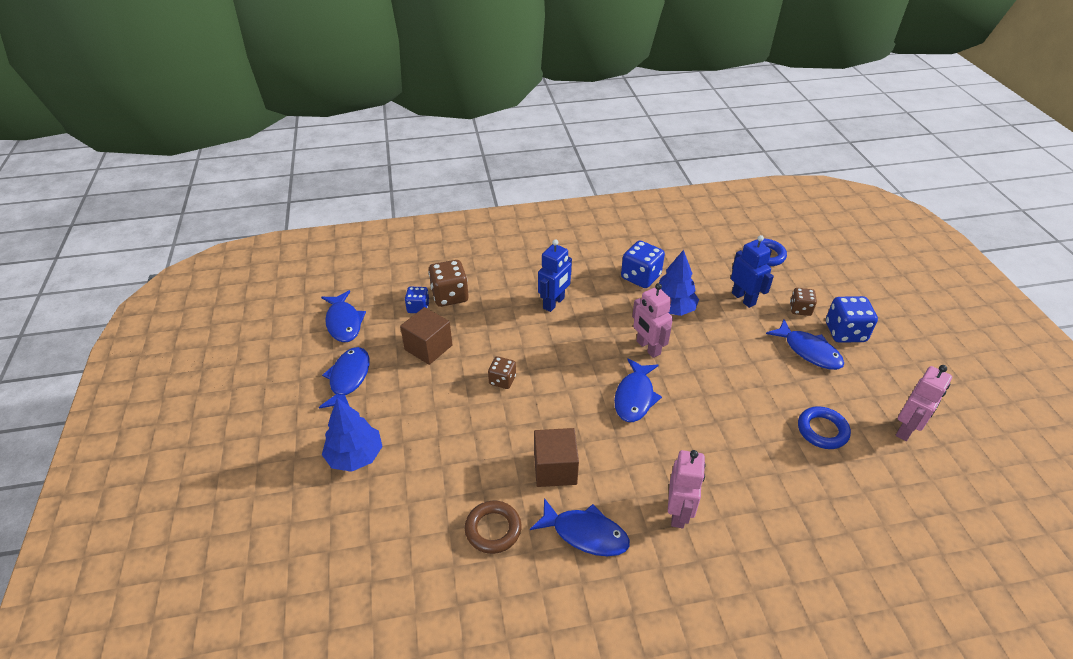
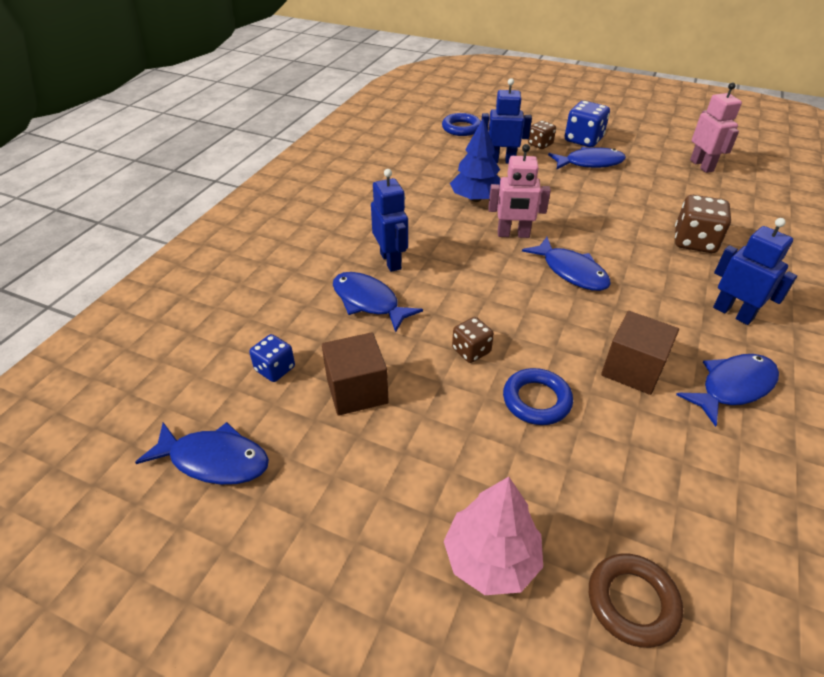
camera: 55 degrees left, 0 degrees up
(348, 378) = (334, 502): blue fish -> blue fish (368, 302)
(355, 456) = (491, 558): blue tree -> pink tree
(450, 296) = (287, 332): brown dice -> brown dice (694, 242)
(493, 529) = (695, 461): brown ring -> brown ring (632, 602)
(640, 277) = (415, 195): blue dice -> none
(678, 512) = (733, 313): pink robot -> blue robot
(822, 430) = (680, 198): blue ring -> blue ring (536, 400)

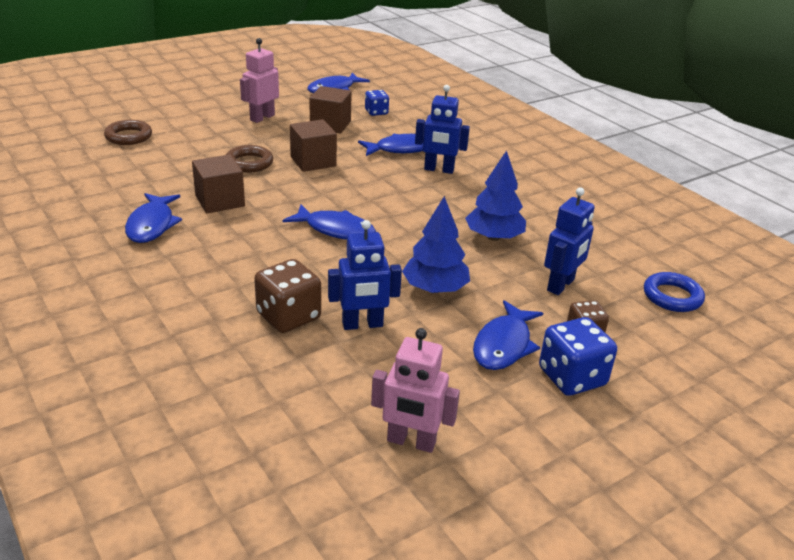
camera: 120 degrees right, 10 degrees down
(471, 351) = (313, 161): brown dice -> brown cube
(491, 558) = (195, 120): pink tree -> none
(513, 234) = (415, 229): pink robot -> pink robot (262, 117)
(536, 400) = (249, 163): blue ring -> brown ring
(571, 271) = (336, 230): blue fish -> blue fish turned 150 degrees counterclockwise
(575, 200) = (435, 288): none -> blue tree
(733, 313) = (194, 271): blue robot -> blue robot (362, 325)

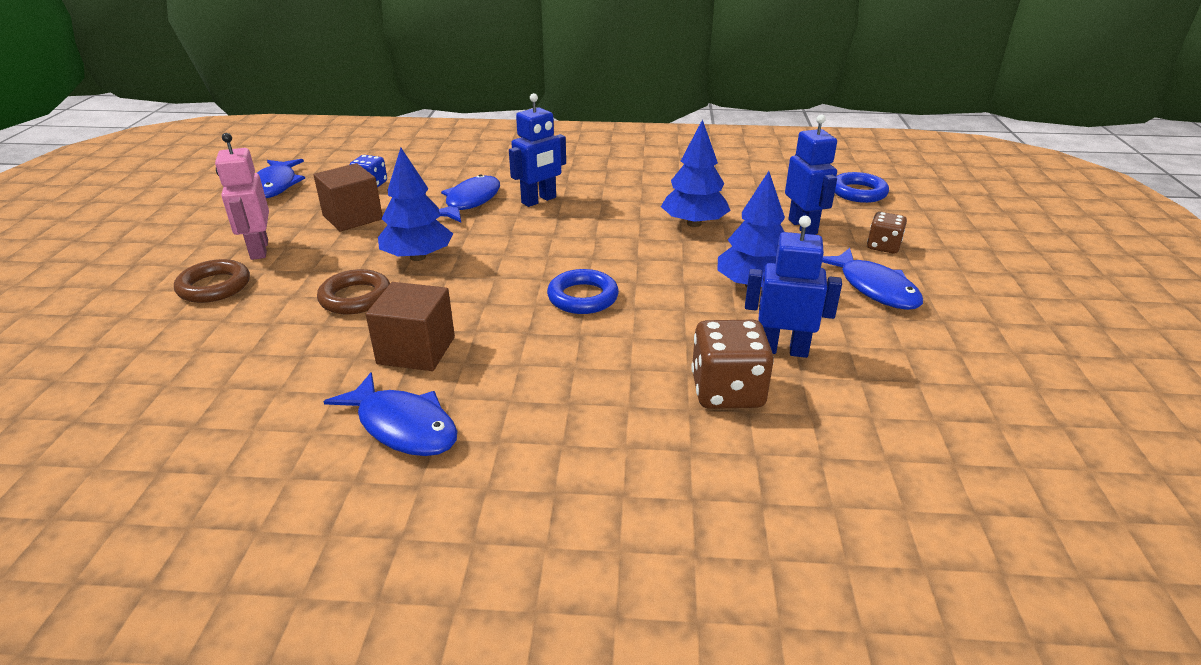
camera: 50 degrees left, 0 degrees up
(128, 136) = (120, 365): brown ring -> brown ring (214, 287)
(313, 161) = (418, 257): brown cube -> blue tree
(336, 230) = (583, 297): blue fish -> blue ring
(362, 325) = (782, 350): blue robot -> blue robot turned 105 degrees counterclockwise
(411, 442) = (1000, 396): pink robot -> none
(572, 377) = (943, 277): blue dice -> none

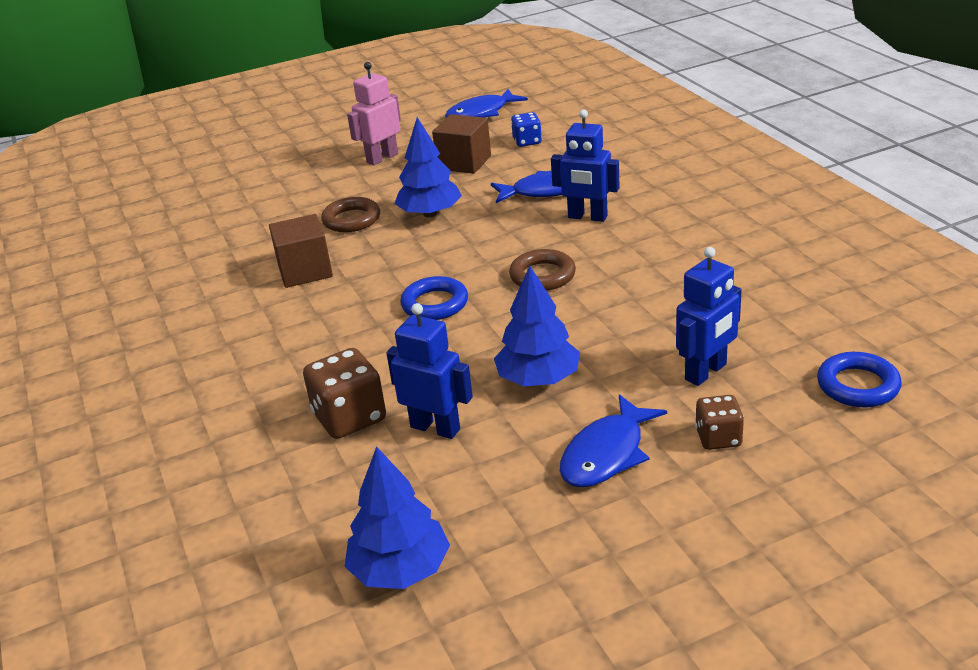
camera: 65 degrees right, 0 degrees up
(214, 287) = (322, 170): brown ring -> brown ring (542, 275)
(403, 426) = (220, 305): blue fish -> none
(694, 223) = (634, 308): blue tree -> blue tree (400, 570)
(782, 350) = (435, 428): blue robot -> blue robot turned 45 degrees counterclockwise

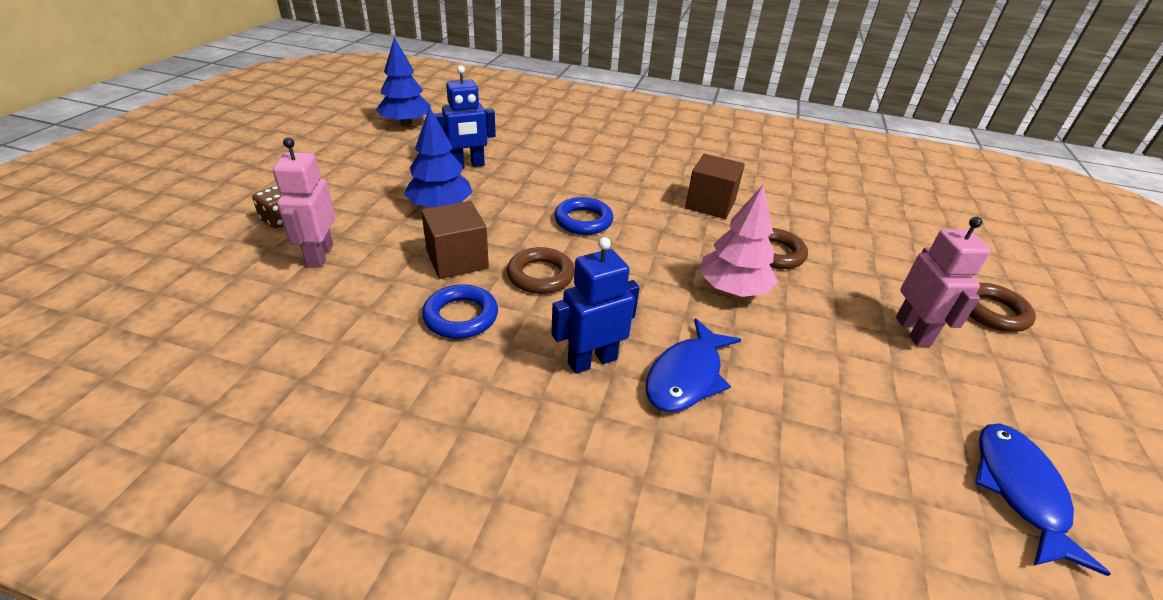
camera: 125 degrees right, 5 degrees up
(316, 147) = (992, 312): none -> brown ring
(349, 418) = (521, 153): brown dice -> none
(430, 214) = (733, 289): blue tree -> pink tree
(464, 162) = (837, 372): brown cube -> brown cube (457, 260)
(527, 141) = (854, 459): blue dice -> none
(606, 454) = (350, 188): blue fish -> none
(706, 372) = (319, 255): blue robot -> pink robot
(858, 385) = (177, 294): blue ring -> blue ring (461, 316)

